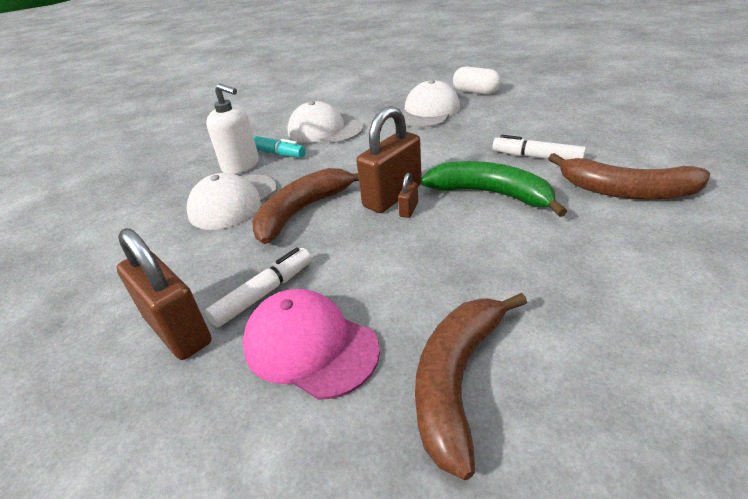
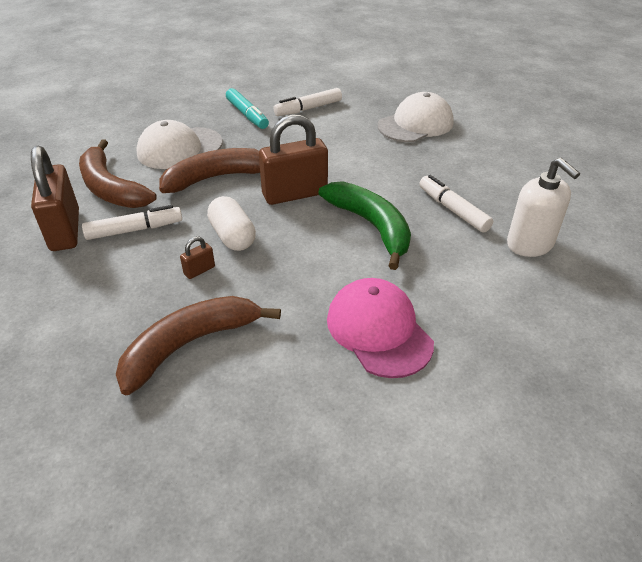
camera: 25 degrees right, 5 degrees up
(241, 166) = (213, 118): white soap dispenser -> white soap dispenser (530, 244)
(310, 346) = (127, 279): pink cap -> pink cap (378, 330)
(324, 130) = (308, 109): white cap -> white marker
(408, 209) = (294, 211): brown padlock -> brown padlock (199, 270)
(475, 92) = (484, 119): white capsule -> white capsule (232, 236)
(625, 191) = (487, 274): brown banana -> brown banana (111, 188)

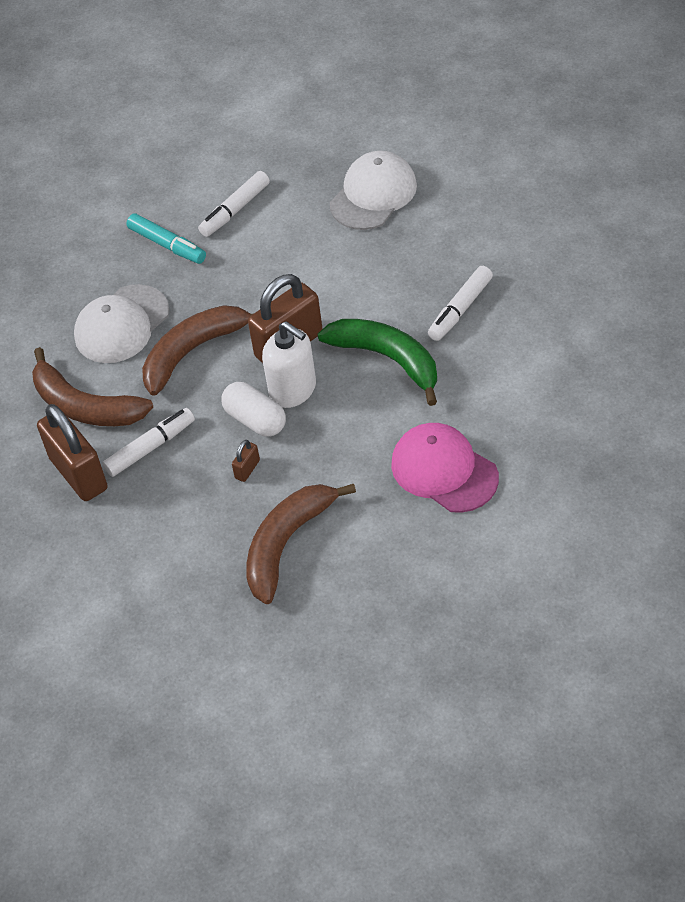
camera: 15 degrees left, 10 degrees up
(453, 210) = (460, 309): white marker -> white marker turned 90 degrees counterclockwise
(530, 244) = (548, 327): white soap dispenser -> white soap dispenser (293, 390)

